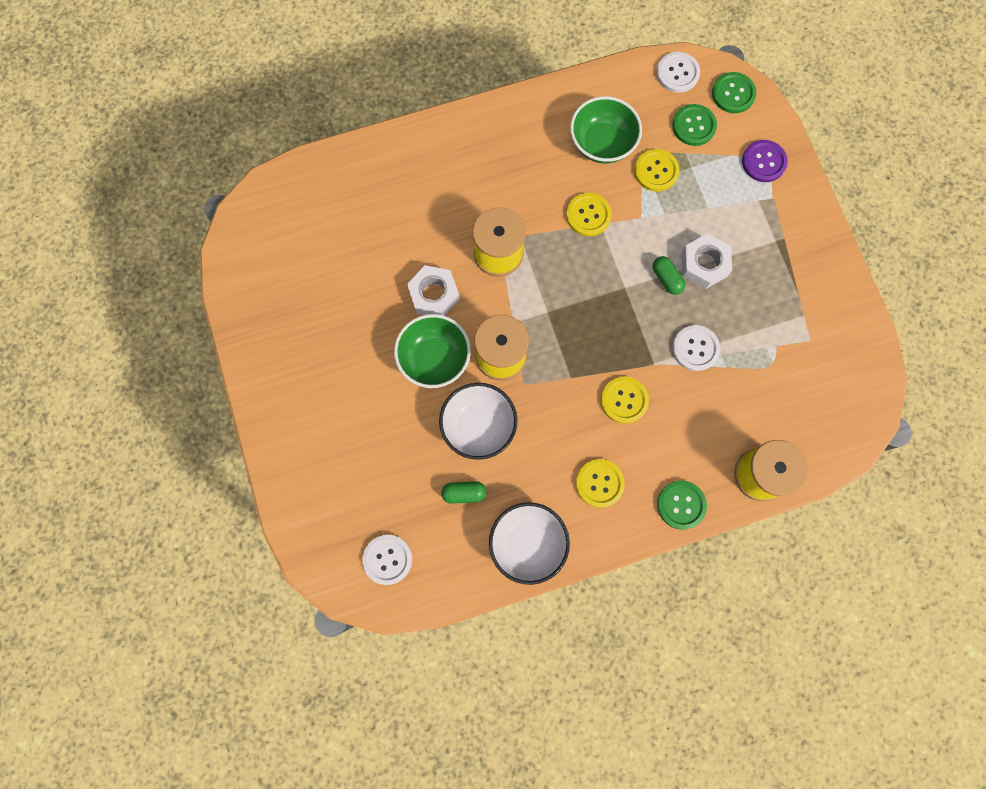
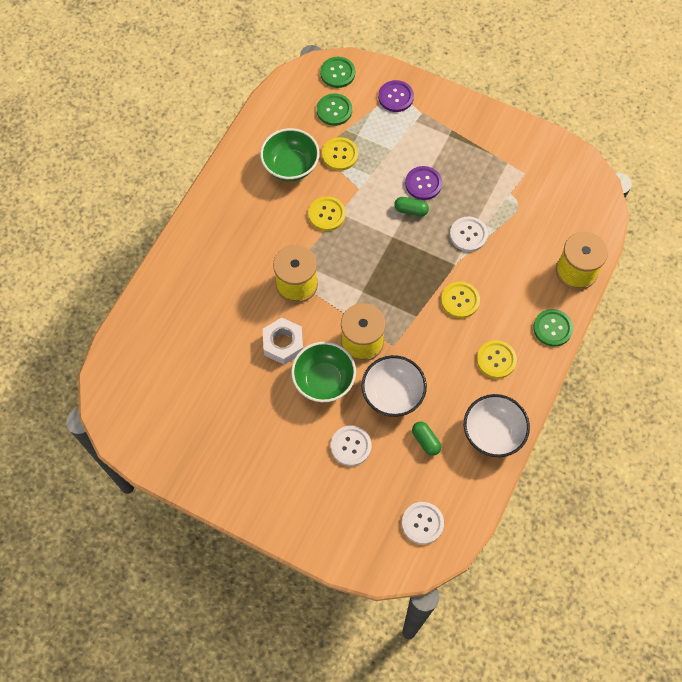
camera: 45 degrees left, 10 degrees down
(464, 493) = (426, 441): green capsule -> green capsule turned 75 degrees counterclockwise
(677, 73) = (292, 88): white button -> white button (351, 446)
(704, 264) = (423, 184): white nut -> purple button

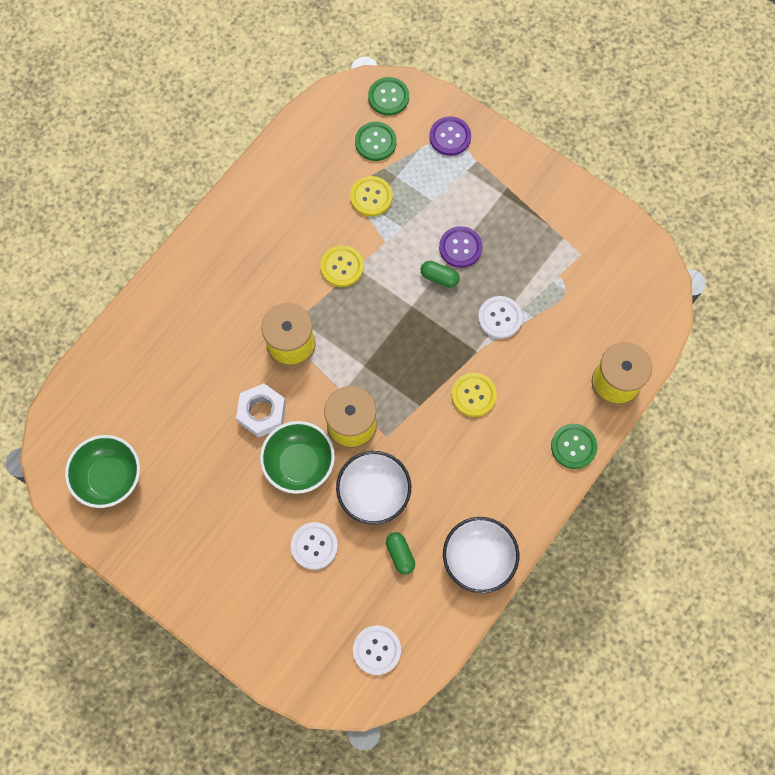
camera: 10 degrees right, 5 degrees up
(290, 166) = (312, 202): green bowl -> green bowl (109, 477)
(496, 360) = (500, 473): yellow button -> none

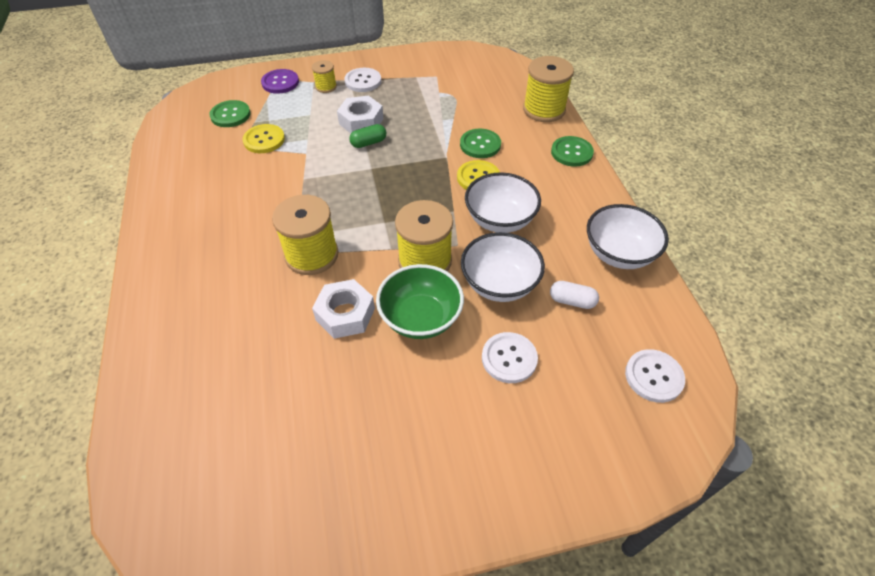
camera: 50 degrees left, 20 degrees down
(109, 477) = (260, 498): green bowl -> none
(342, 267) = (291, 186): yellow button -> none
(388, 97) = (211, 92): green button -> green button (480, 145)
(400, 555) = (572, 301): green capsule -> white capsule
(439, 447) = (500, 220): none -> white bowl
(460, 247) = (361, 121): purple button -> white nut
(479, 178) = (326, 87): none -> yellow spool
(499, 318) = (435, 132): white button -> white button (363, 81)

